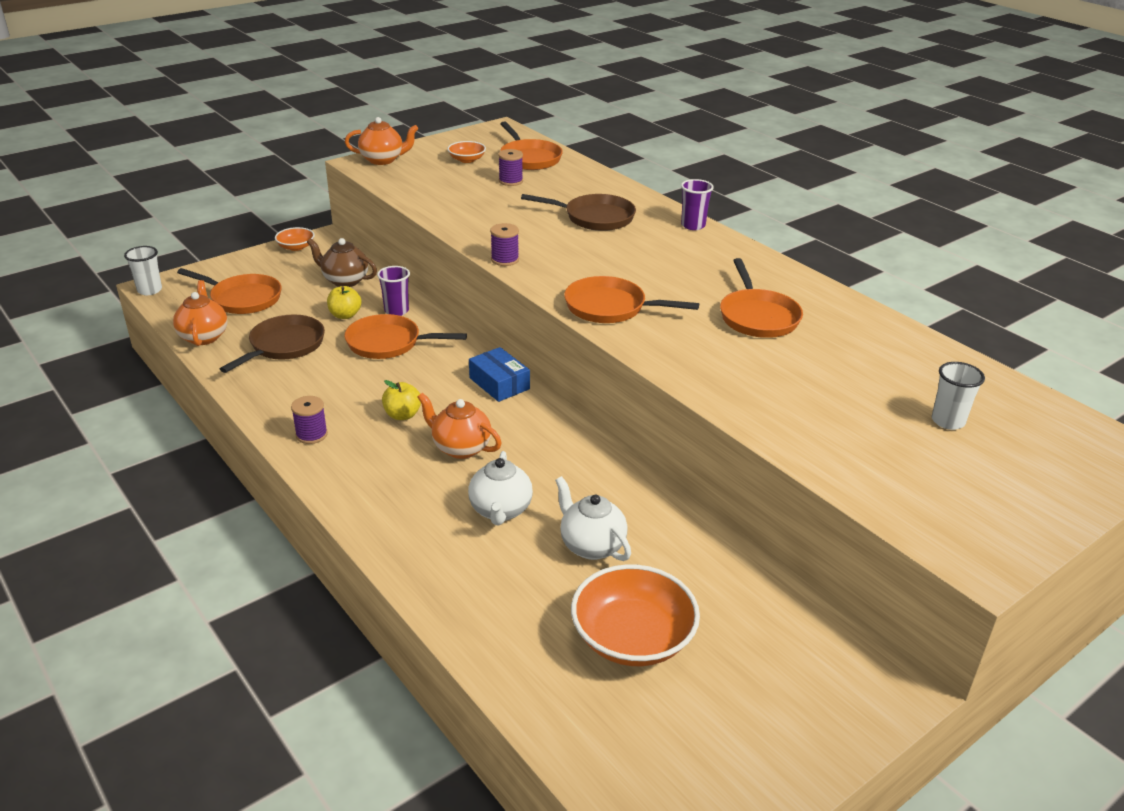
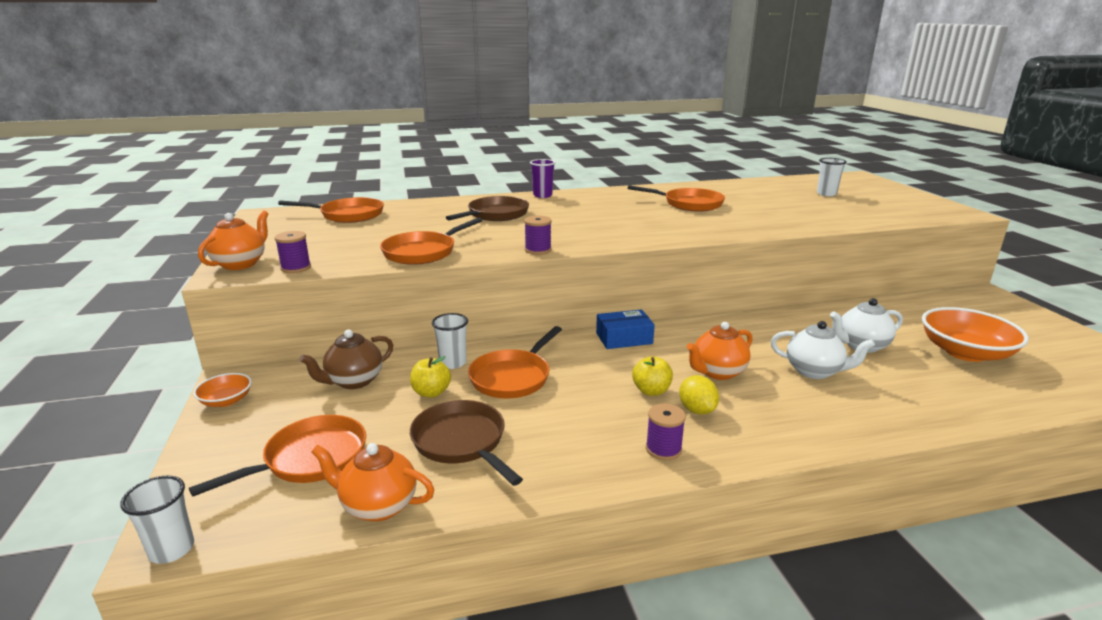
camera: 65 degrees left, 10 degrees down
(381, 444) = (697, 410): none -> yellow lemon
(396, 311) = (453, 363): purple cup -> white cup
(467, 160) = (309, 234): orange bowl -> none
(510, 181) = (384, 227): purple spool -> purple spool (296, 268)
(610, 307) = (650, 233): orange pan -> orange pan (423, 252)

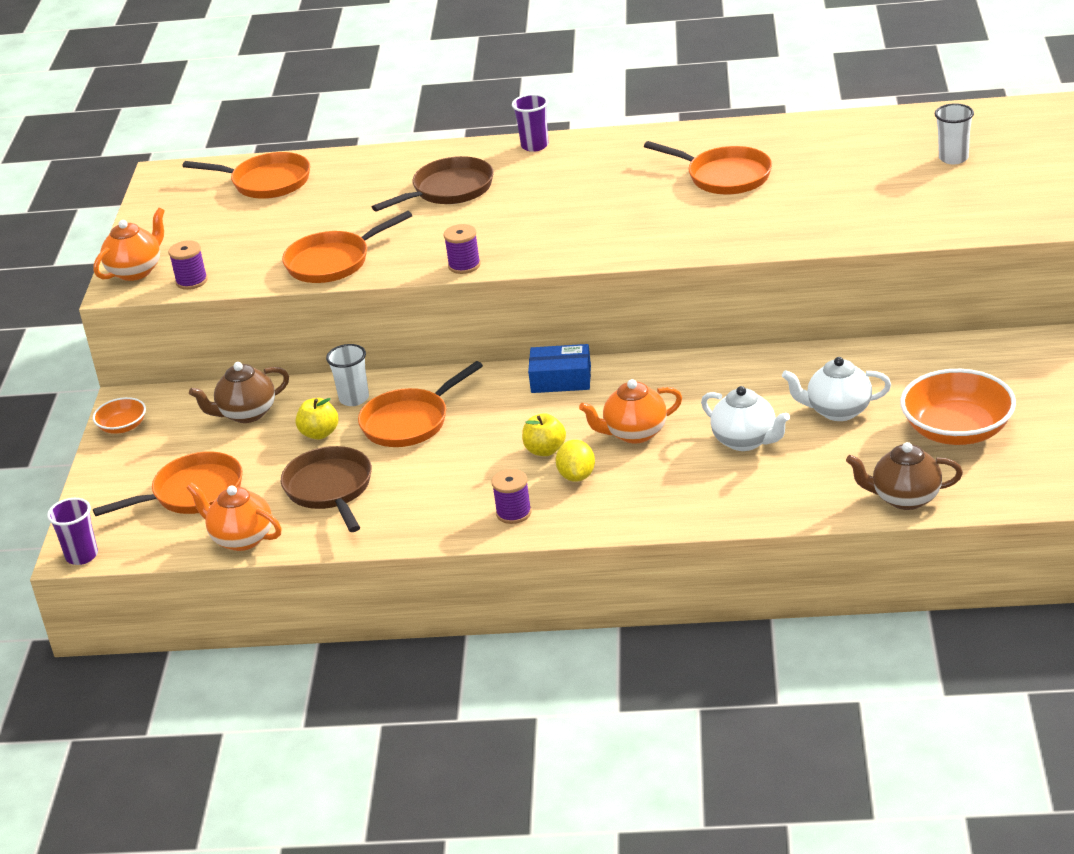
camera: 20 degrees right, 10 degrees up
(172, 549) = (82, 556): white cup -> purple cup
(995, 405) = (905, 498): none -> brown teapot

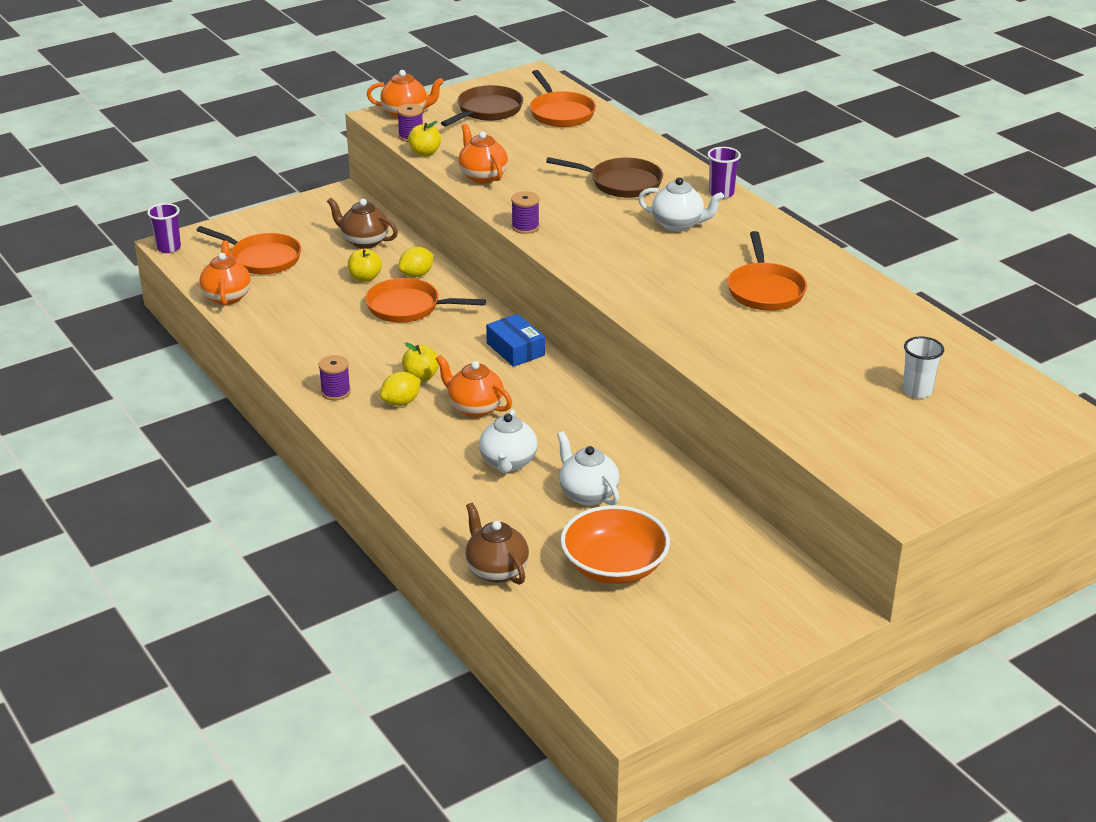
camera: 50 degrees right, 0 degrees up
(123, 426) = (313, 204): orange bowl -> none
(239, 282) = (425, 153): none -> yellow apple
(330, 489) = (306, 308): brown pan -> brown pan (487, 111)
(333, 262) = (482, 176): orange pan -> orange teapot
(354, 399) = (416, 274): white cup -> yellow lemon
(562, 183) = (678, 224): none -> white teapot

